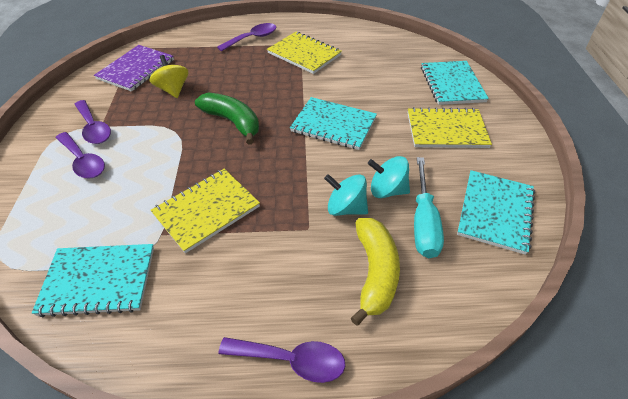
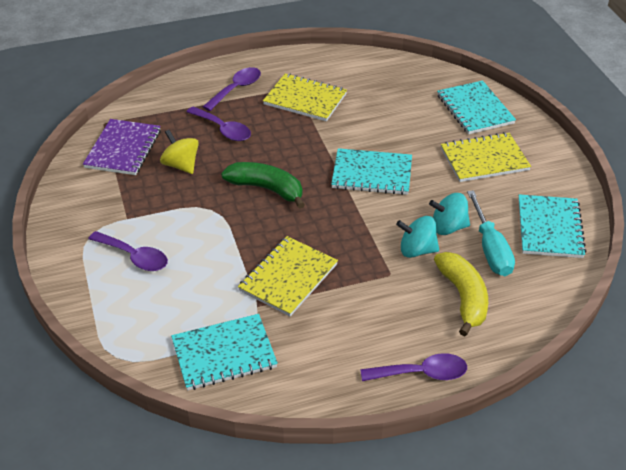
camera: 15 degrees left, 5 degrees down
(94, 128) = (121, 222): purple spoon -> purple spoon (223, 129)

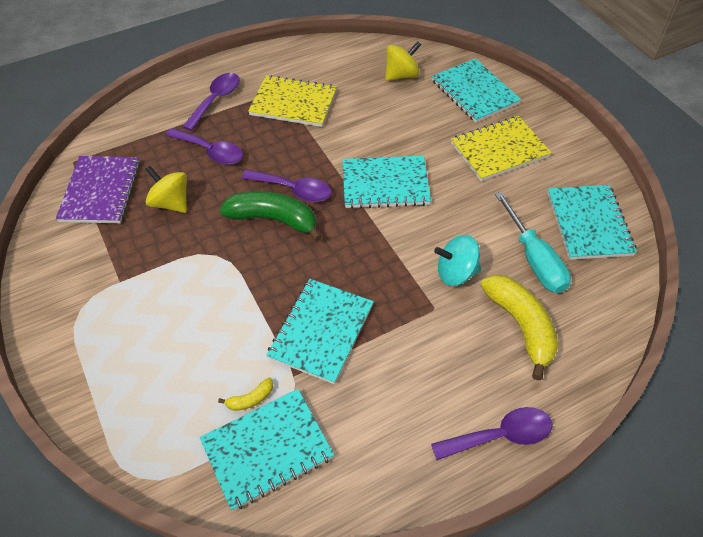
camera: 10 degrees left, 10 degrees up
(134, 257) = (137, 332): purple spoon -> purple spoon (294, 190)
(218, 317) = (250, 399): none -> yellow banana
(288, 277) = (321, 331): yellow notebook -> turquoise notebook
(410, 87) = (401, 75): none -> yellow spinning top
(448, 227) = (482, 239): turquoise spinning top -> none

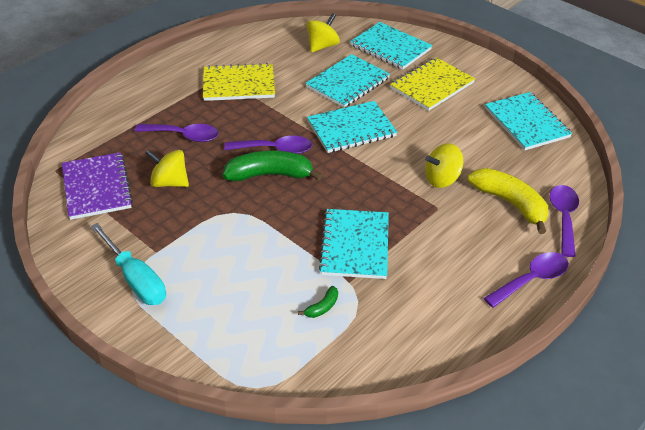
camera: 20 degrees left, 10 degrees down
(216, 100) = (166, 95): purple spoon -> purple spoon (563, 217)
(250, 399) = (322, 307): yellow banana -> green banana
(267, 449) = (355, 337): turquoise notebook -> turquoise notebook (348, 83)
(456, 273) = (442, 179): turquoise spinning top -> yellow spinning top
(534, 259) = (497, 156): turquoise screwdriver -> turquoise screwdriver (136, 279)

